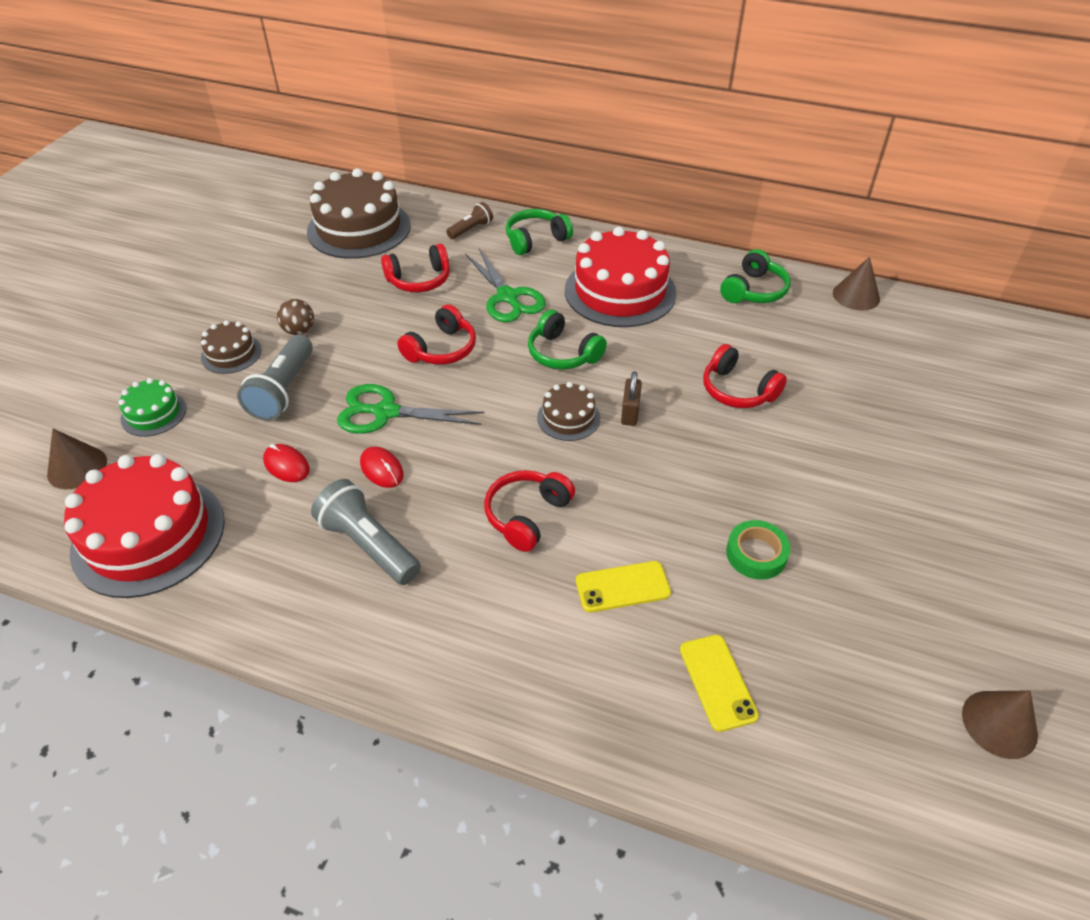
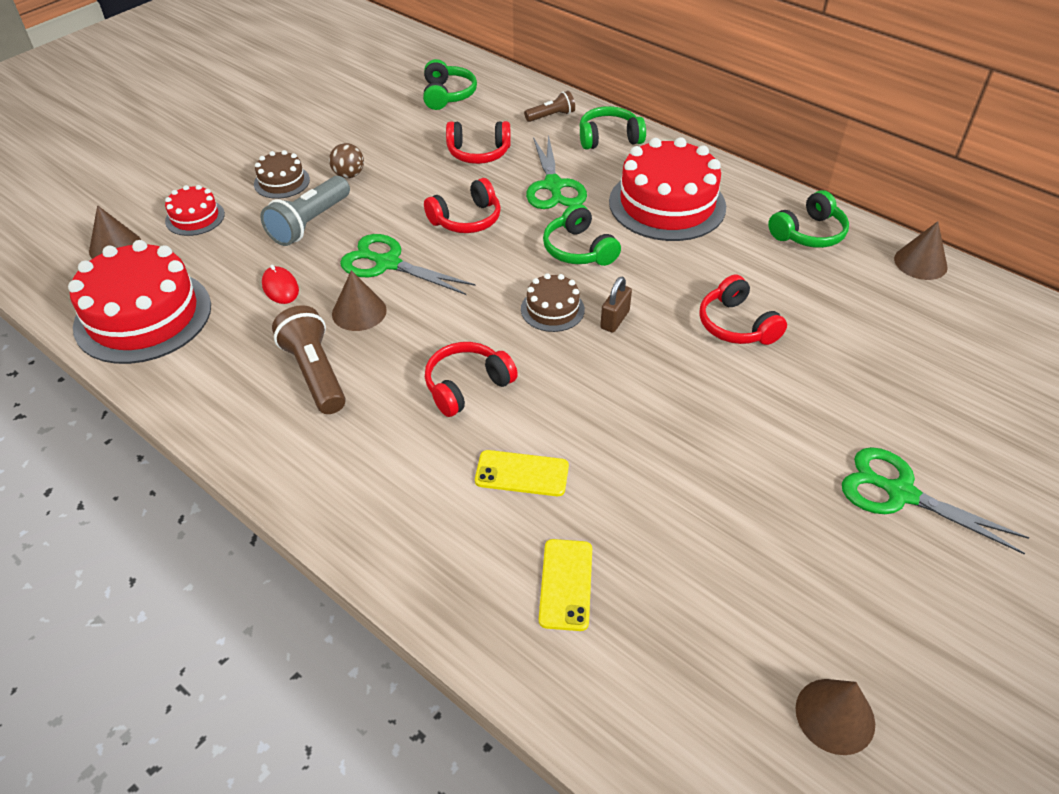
camera: 20 degrees right, 0 degrees up
(154, 413) = (195, 217): green cake -> red cake
(359, 228) = (447, 95): brown cake -> green headphones
(369, 545) = (315, 373): grey flashlight -> brown flashlight
(382, 469) = (359, 312): red mouse -> brown cone
(756, 554) = (669, 482): green tape -> none
(945, 505) = (900, 493): none -> green scissors

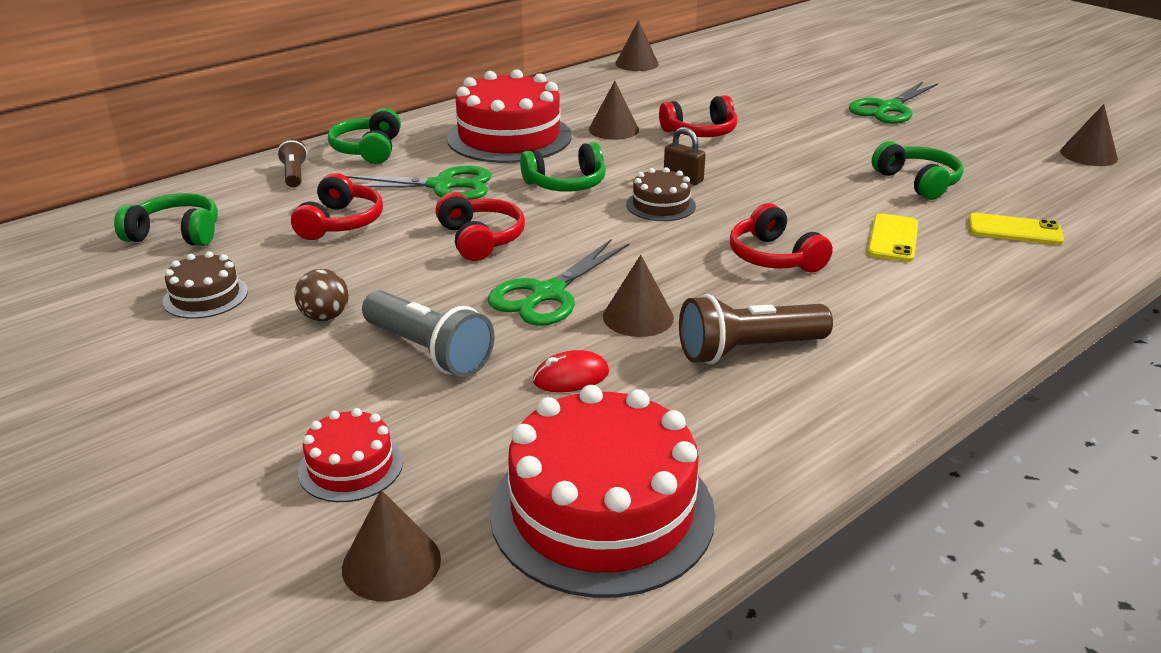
camera: 80 degrees left, 15 degrees down
(282, 182) = (302, 376): brown cake -> brown cake (205, 296)
(715, 264) = (613, 129): none -> brown cone
(808, 233) = (582, 91): green headphones -> green headphones (918, 182)

